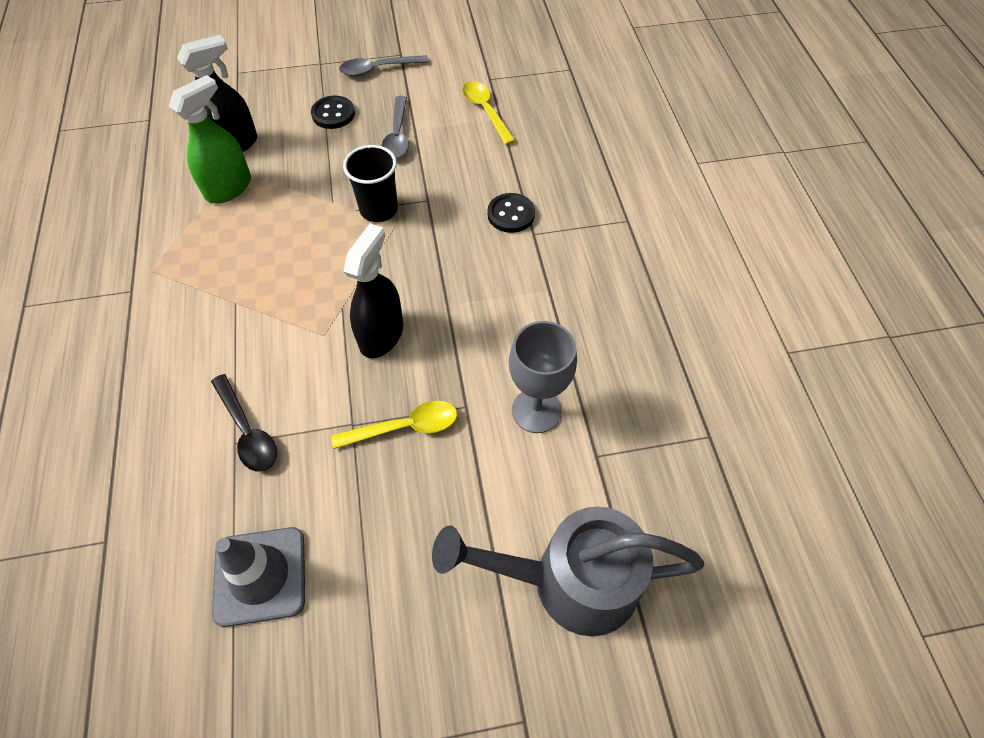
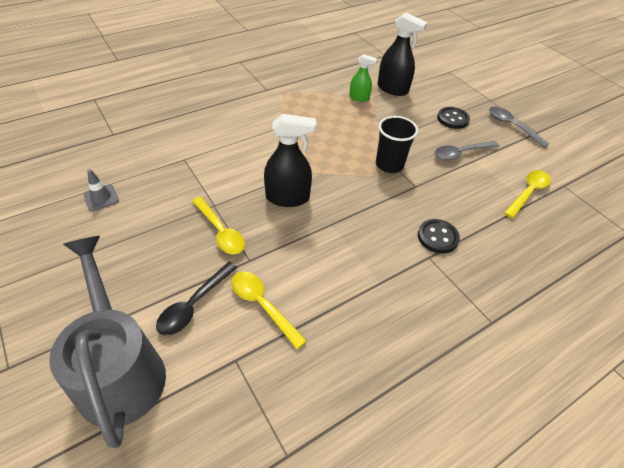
camera: 65 degrees right, 10 degrees down
(229, 188) = (359, 98): green spray bottle -> green spray bottle, size x0.60
(247, 431) = (193, 161): black spoon -> black spoon (194, 305)
(260, 576) = (101, 197): grey traffic cone -> grey traffic cone, size x0.54
(536, 410) = (262, 305): grey goblet -> yellow spoon

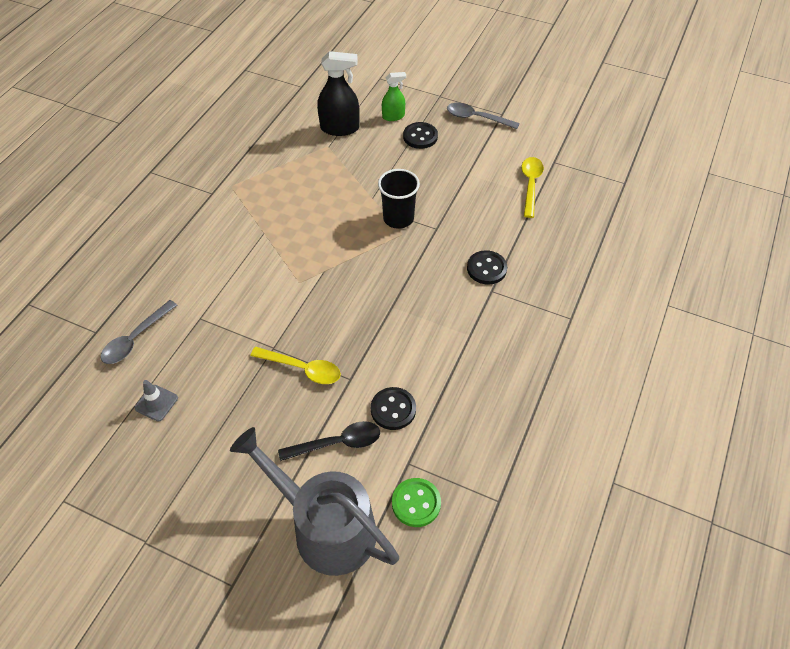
camera: 30 degrees left, 5 degrees up
(194, 305) = (337, 443): black spoon -> black spoon turned 105 degrees counterclockwise
(210, 402) = (416, 503): none -> green button
(262, 305) = (393, 409): yellow spoon -> black button
(287, 198) = (334, 302): black spray bottle -> none
(359, 98) = (315, 156): green spray bottle -> green spray bottle (393, 116)
(461, 153) = (452, 173): grey spoon -> grey spoon (135, 339)

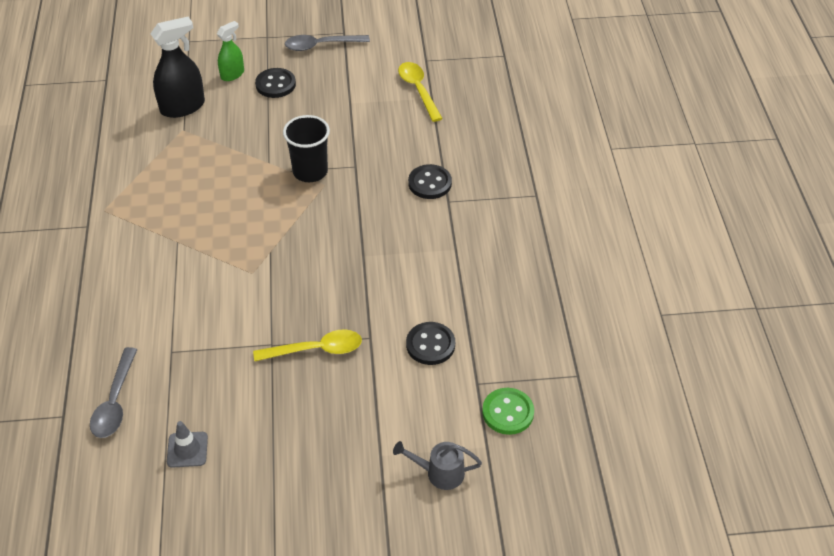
camera: 30 degrees left, 5 degrees down
(324, 526) = (439, 473): grey watering can -> grey watering can, size x0.43
(337, 443) = (399, 398): black spoon -> none

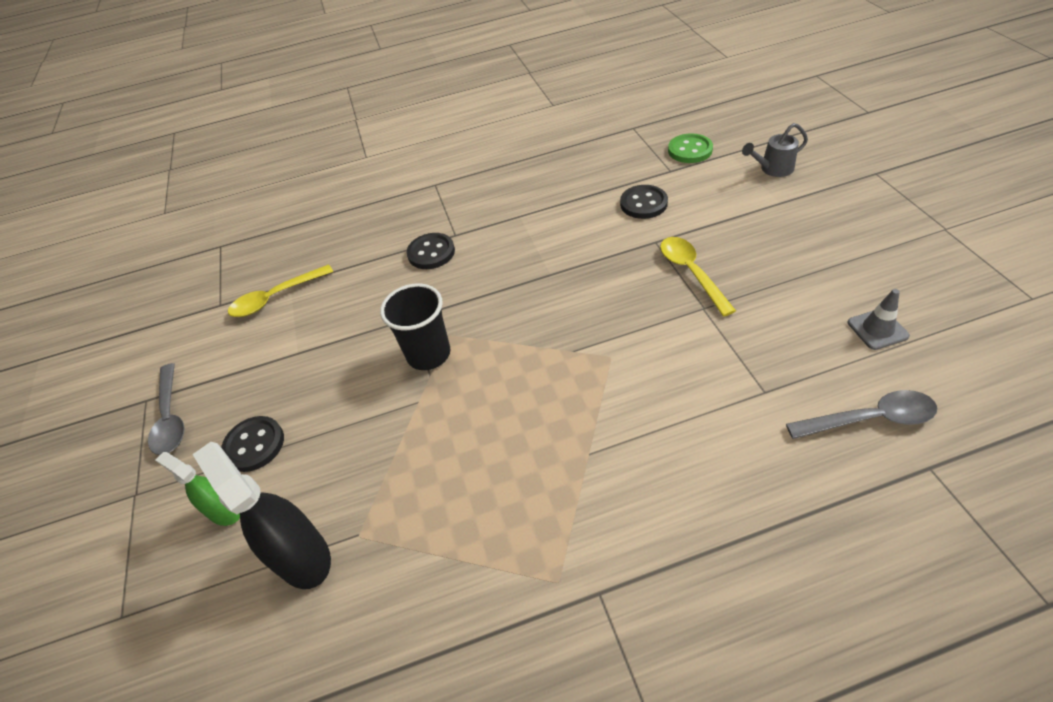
camera: 95 degrees left, 0 degrees up
(439, 473) = (772, 169): grey watering can -> grey watering can turned 75 degrees clockwise

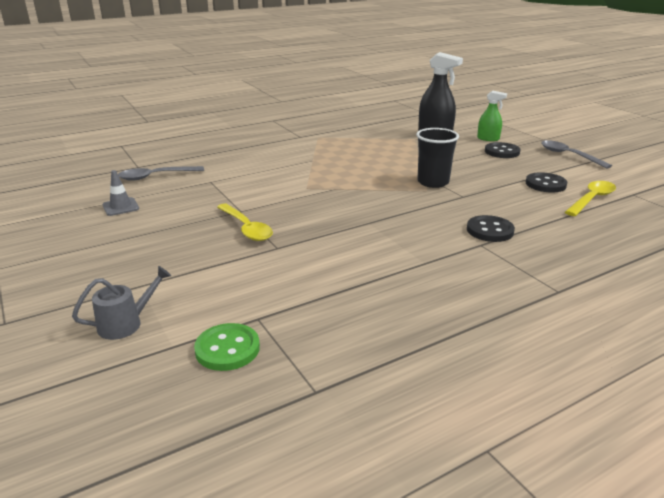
camera: 160 degrees right, 20 degrees down
(643, 203) = (290, 279): black button -> black button (545, 184)

